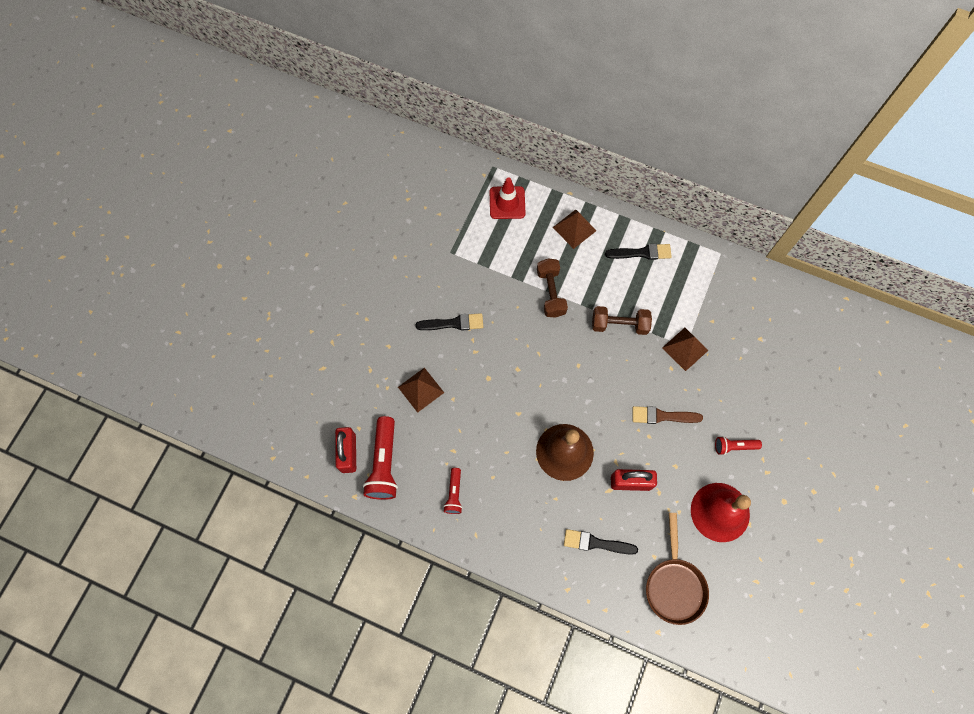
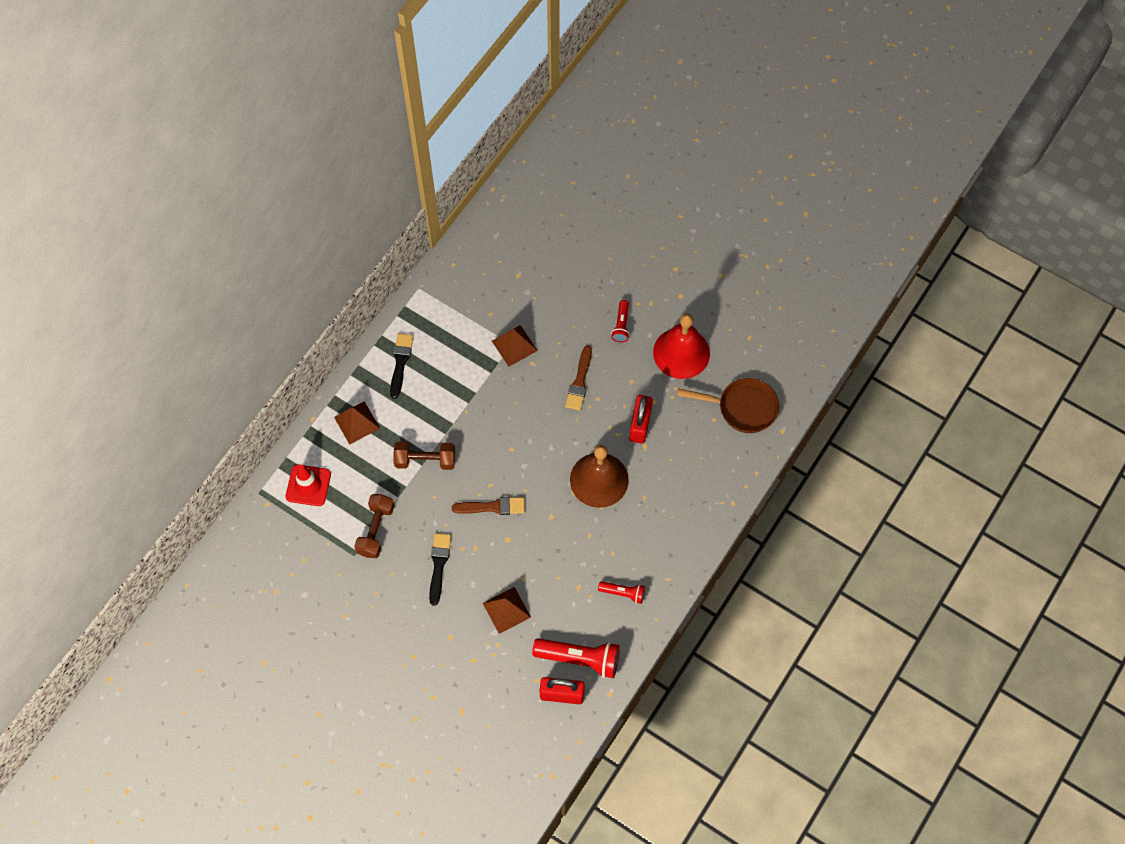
camera: 80 degrees left, 5 degrees down
(517, 359) = (492, 507): none -> brown brush
(596, 543) = (693, 468): black brush -> none
(619, 325) = (475, 401): brown dumbbell -> brown dumbbell (376, 530)

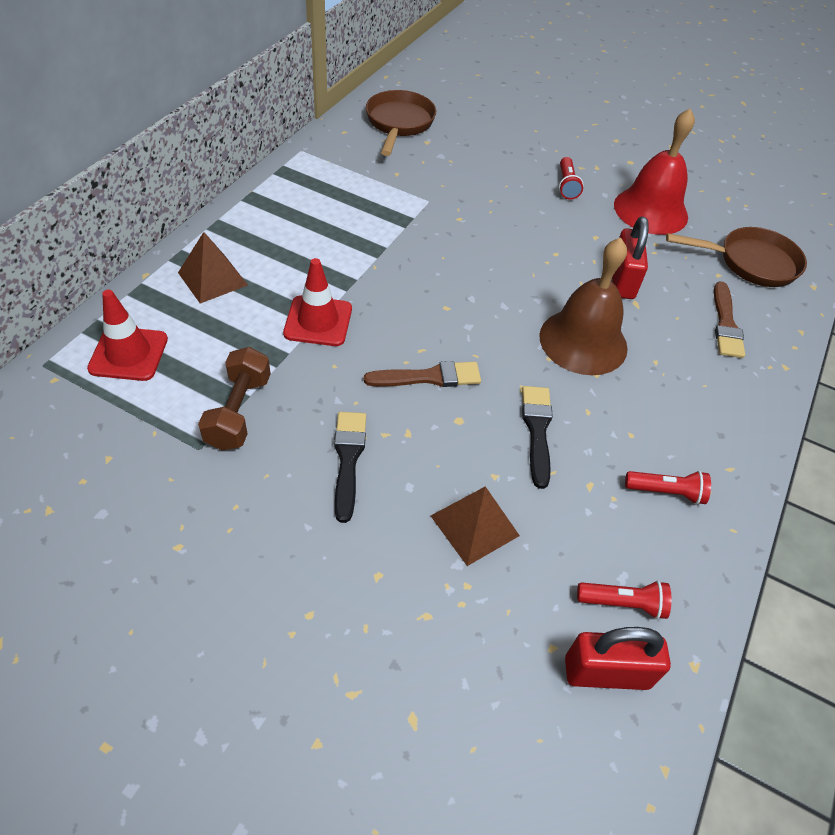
camera: 10 degrees left, 15 degrees down
(400, 363) = (278, 217): black brush -> black brush (537, 431)
(425, 460) = (318, 321): brown dumbbell -> red traffic cone
(498, 253) = (399, 124): none -> brown pan
(514, 345) = (432, 202): brown pyramid -> none
(579, 381) = (527, 236): brown brush -> brown brush (725, 324)
(580, 658) = (623, 603): red flashlight -> red flashlight, size x0.55

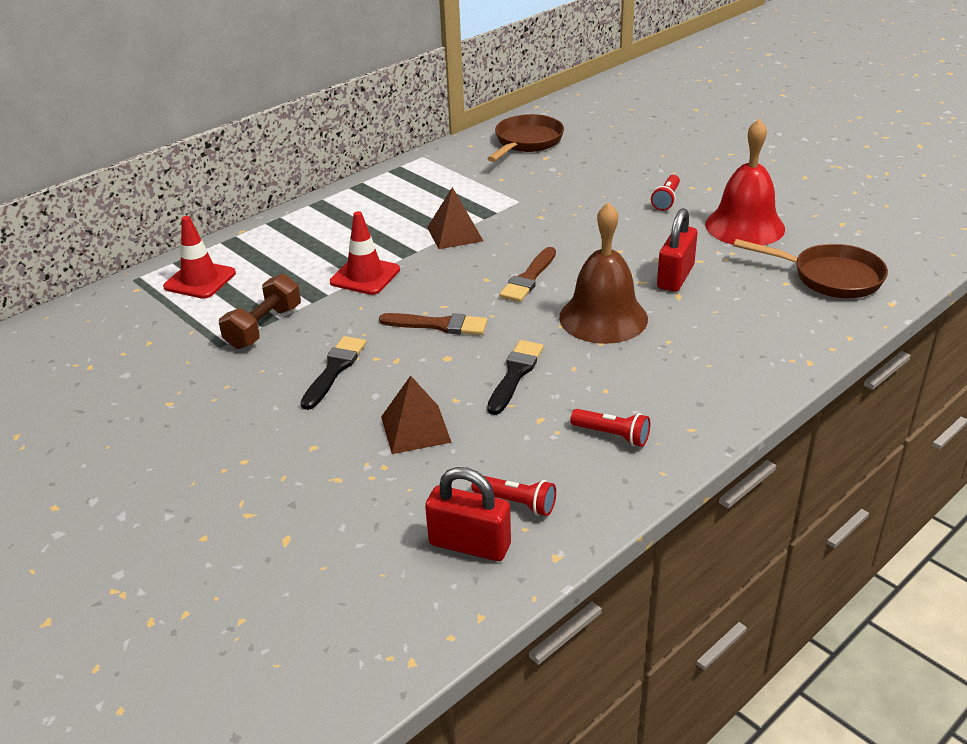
camera: 25 degrees right, 15 degrees down
(213, 278) = (294, 239): brown pyramid -> brown pyramid (455, 234)
(725, 324) = (765, 321): brown brush -> brown brush (529, 278)

